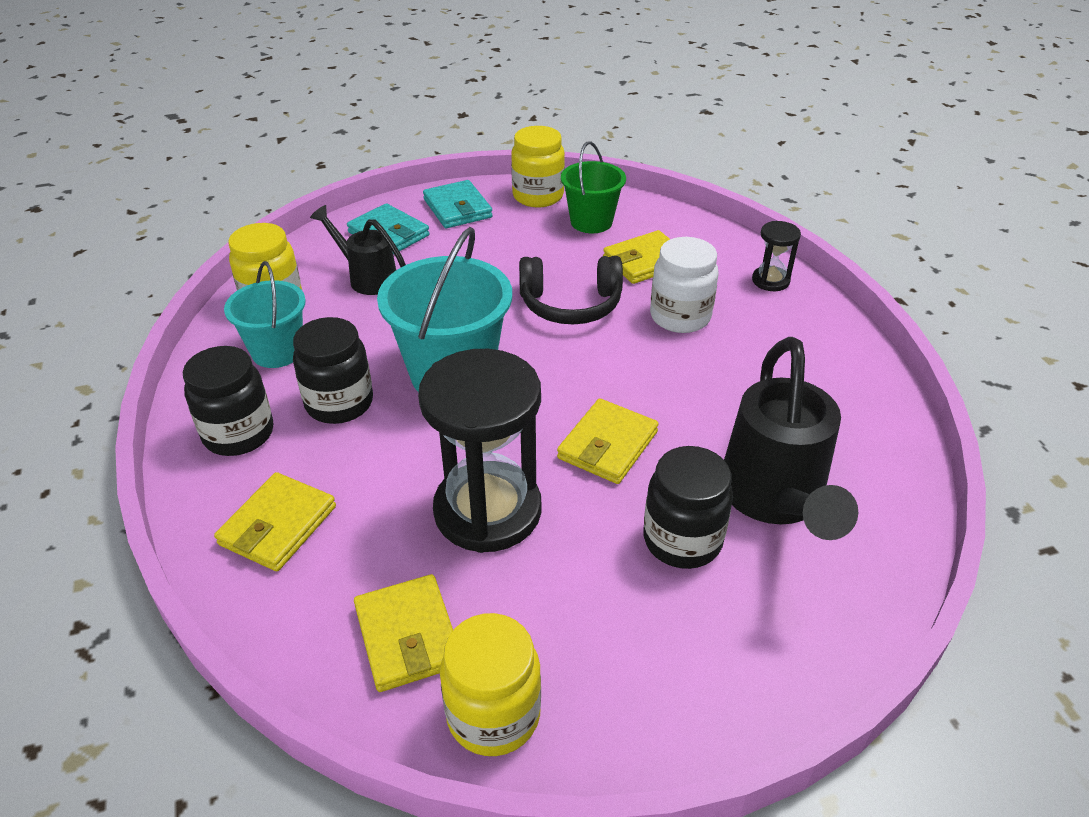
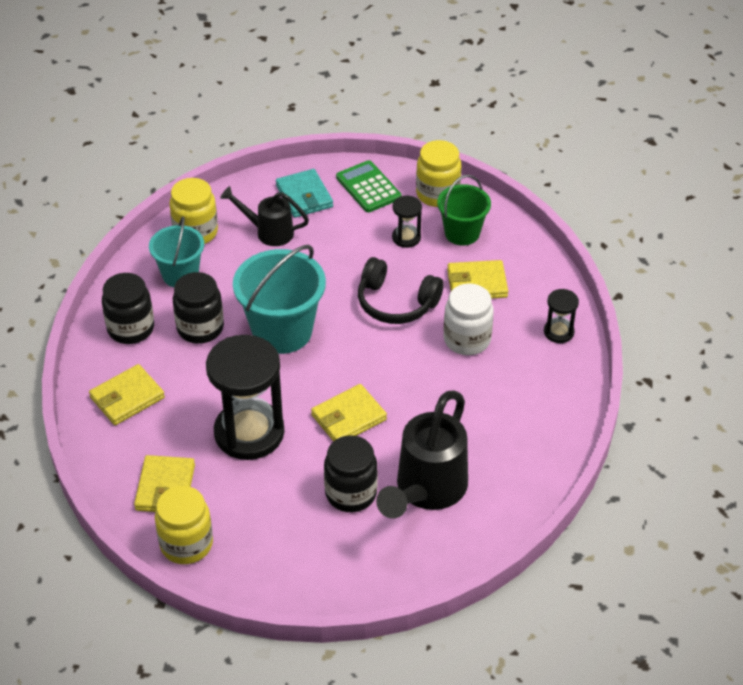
camera: 25 degrees right, 5 degrees up
(367, 277) = (268, 232): black watering can -> black watering can turned 45 degrees counterclockwise
(457, 208) = (368, 187): turquoise wallet -> green calculator
(534, 241) = (406, 238): none -> black hourglass

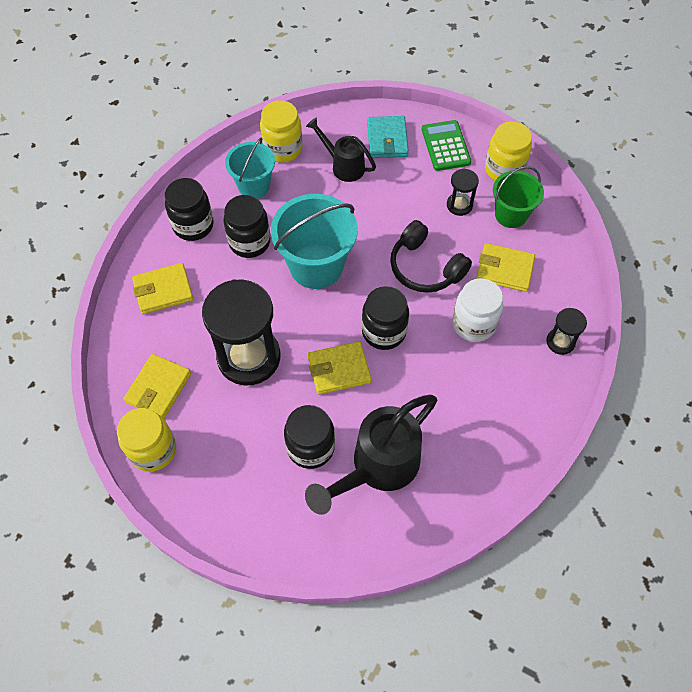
camera: 20 degrees right, 15 degrees up
(379, 371) = (384, 331): none -> black jar

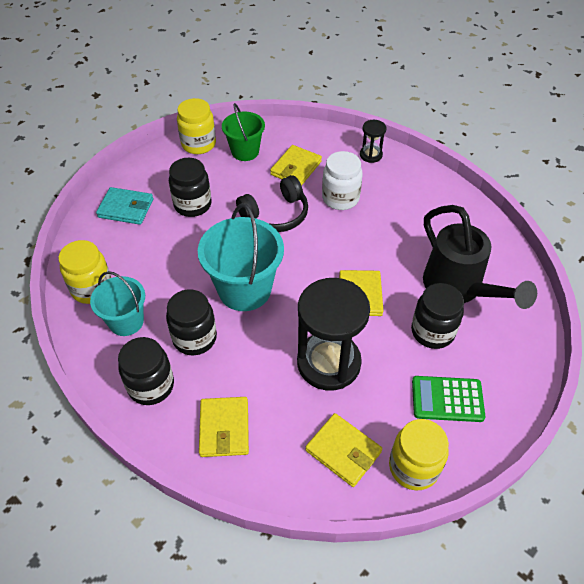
camera: 75 degrees left, 10 degrees down
(343, 165) = (138, 246): black watering can -> none
(384, 331) = (330, 256): black jar -> black jar (192, 205)
(445, 146) = (155, 172): green calculator -> green calculator (447, 399)
(459, 205) = (221, 179): black hourglass -> none

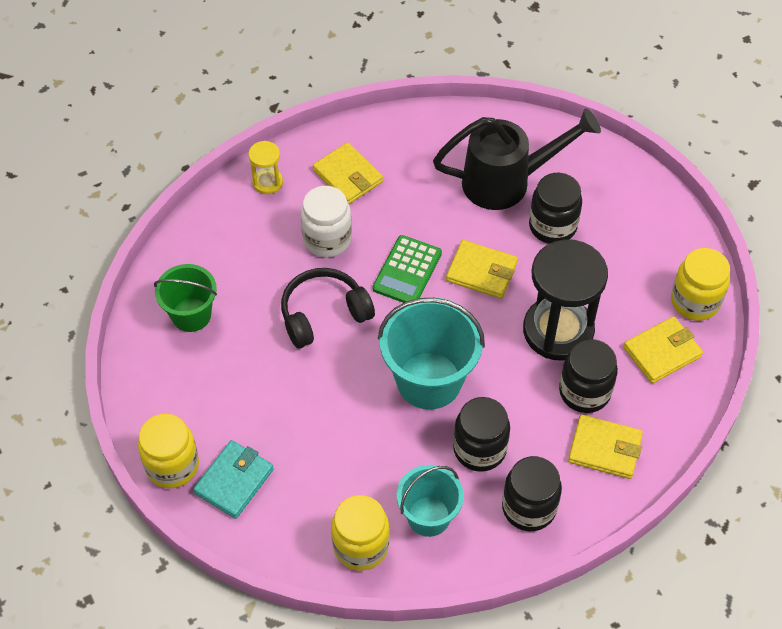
camera: 70 degrees left, 5 degrees up
(192, 205) = (264, 401): black jar -> black jar (584, 392)
(198, 144) = (147, 365): yellow jar -> yellow jar (172, 465)
(276, 214) = (324, 314): black headphones -> black headphones turned 105 degrees counterclockwise
(296, 168) = (252, 268): yellow wallet -> yellow wallet (348, 176)
(371, 155) = (267, 182): black hourglass -> yellow hourglass
(447, 399) = (633, 246): green calculator -> green calculator (407, 271)

